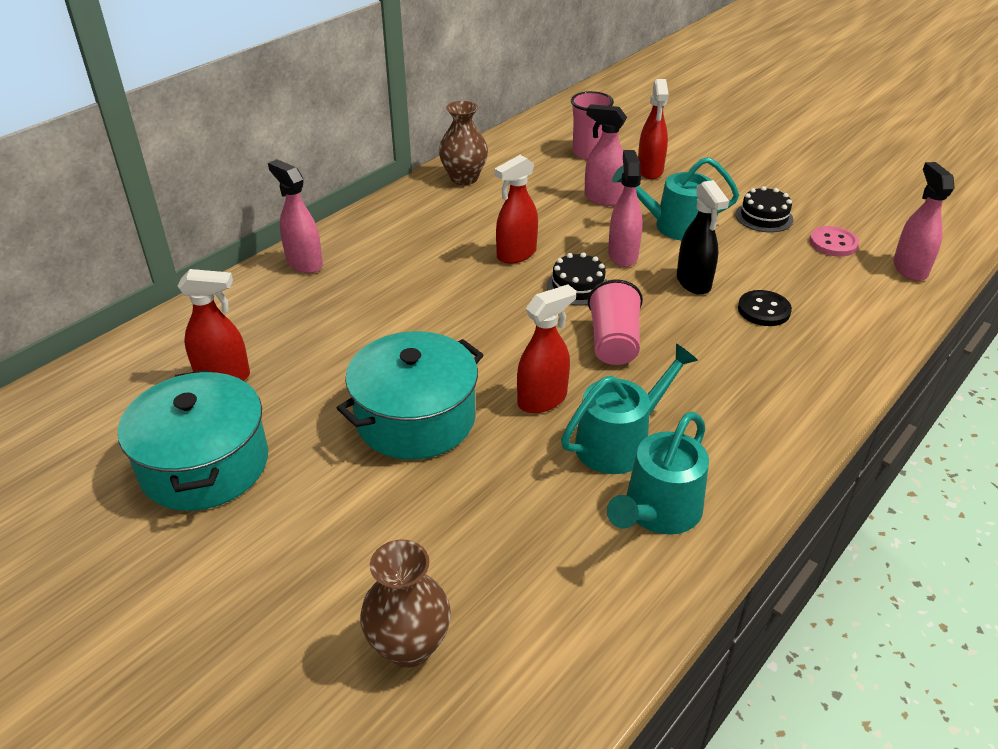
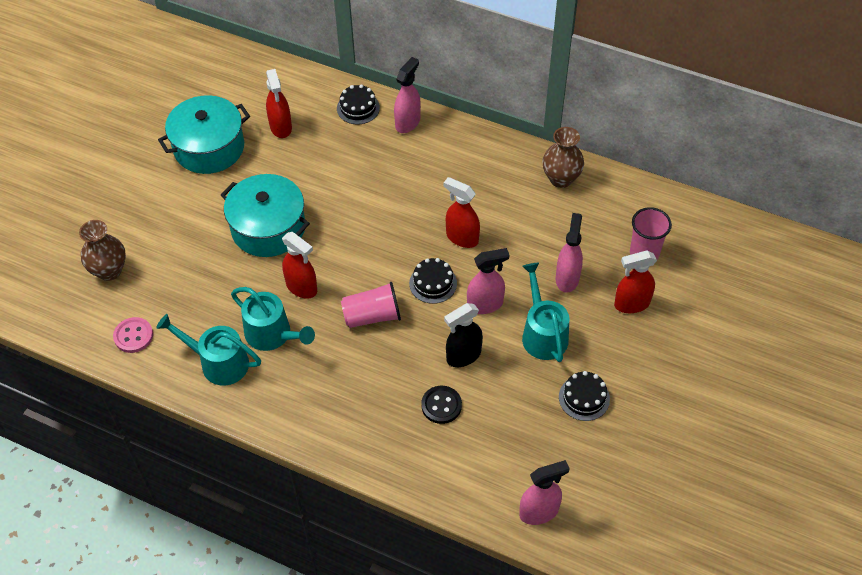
camera: 75 degrees right, 15 degrees up
(245, 299) = (358, 108): none -> black cake
(833, 243) = (559, 453): pink button -> pink button (133, 336)

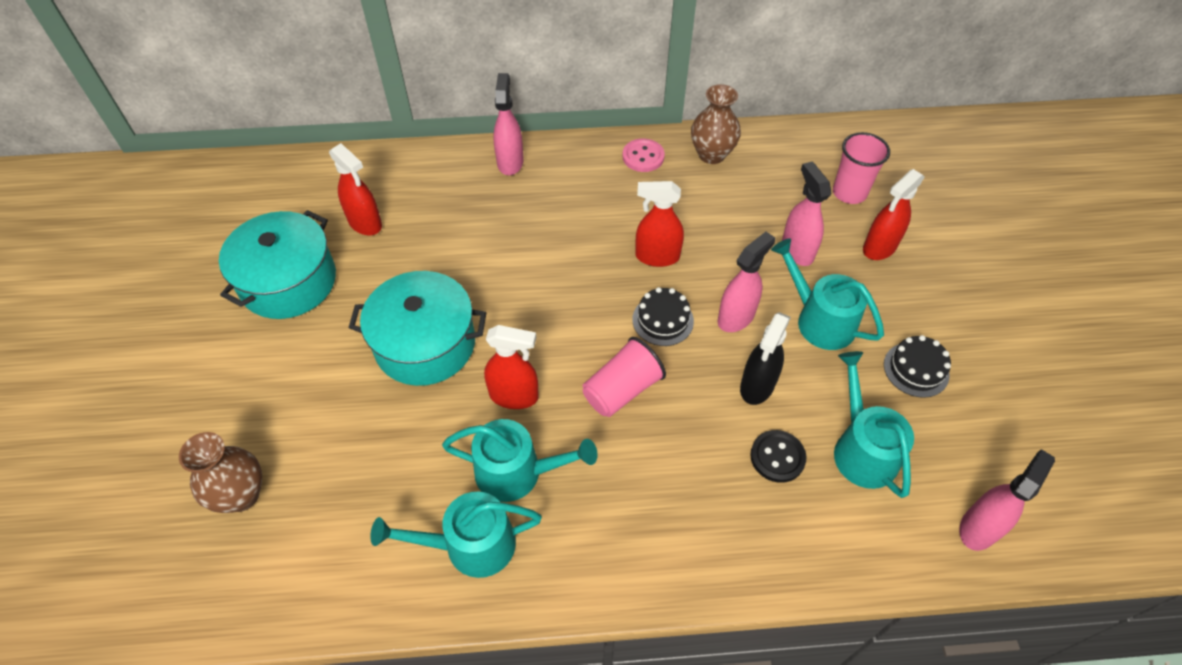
camera: 30 degrees left, 0 degrees up
(133, 336) = (329, 568): pink button -> pink button (643, 157)
(358, 108) = (443, 168): black cake -> none
(501, 428) = (862, 449): none -> turquoise watering can

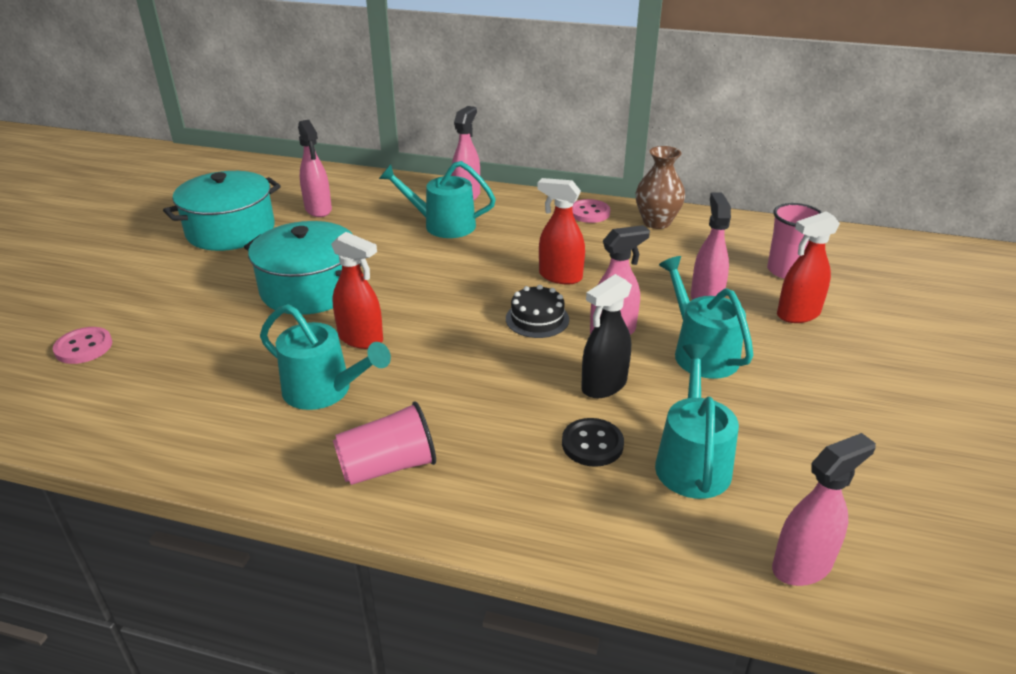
camera: 20 degrees right, 20 degrees down
(241, 495) = (84, 347): brown vase -> pink button
(365, 223) = (318, 209): red spray bottle -> pink spray bottle
(471, 545) = (243, 430): turquoise watering can -> turquoise watering can (443, 225)
(622, 390) = (464, 357): pink cup -> pink cup (388, 466)
(916, 369) = (791, 413): black cake -> none

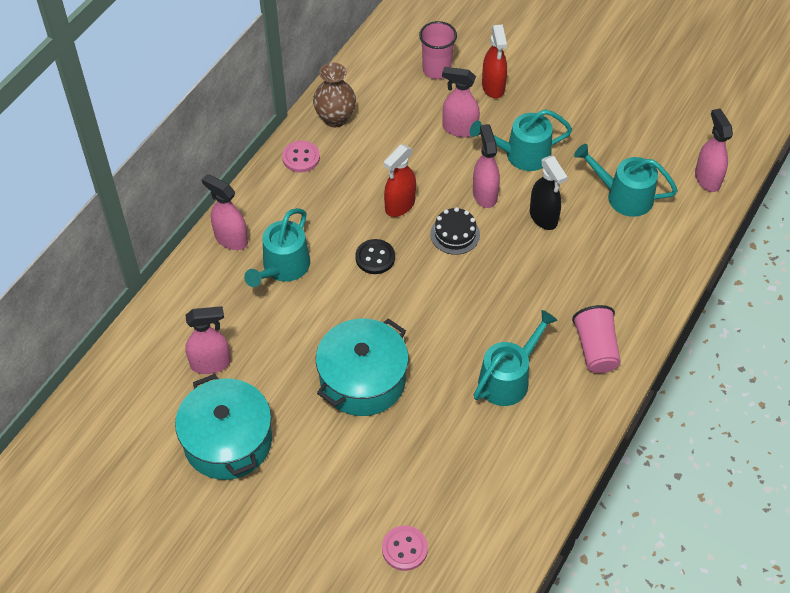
camera: 75 degrees left, 20 degrees up
(361, 339) = (449, 350): red spray bottle -> none
(592, 444) = (598, 239): black button -> black button (375, 258)

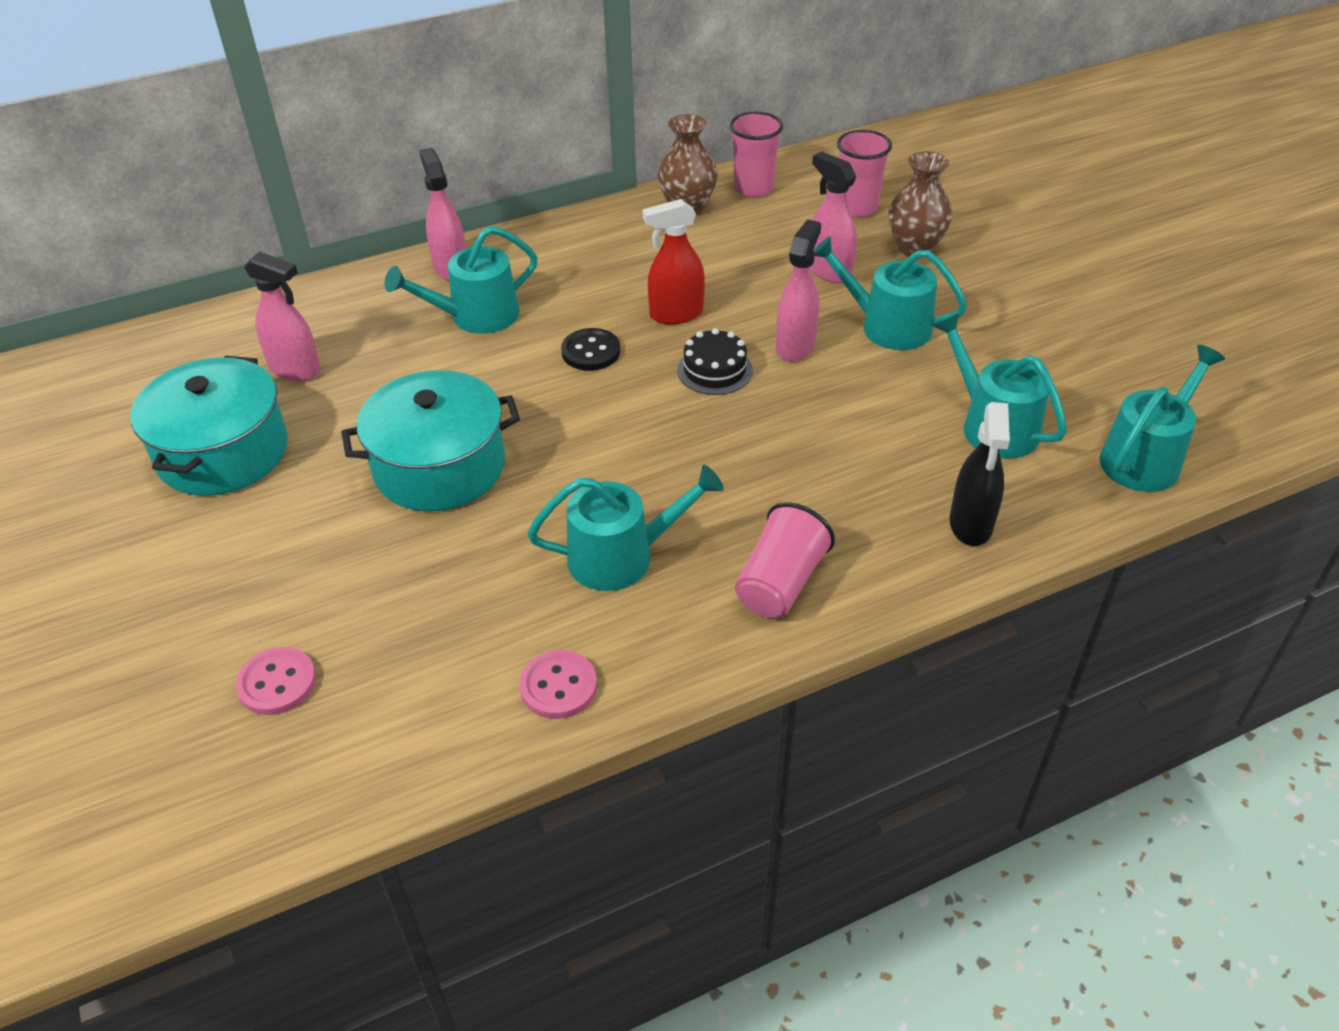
camera: 35 degrees right, 10 degrees down
(301, 158) = (609, 227): pink button -> pink button (558, 686)
(362, 82) = (753, 188): none -> pink cup
(493, 87) = (915, 248): red spray bottle -> brown vase
(543, 217) = (852, 401): black spray bottle -> black spray bottle (970, 525)
(707, 179) = (1145, 458): pink spray bottle -> turquoise watering can

